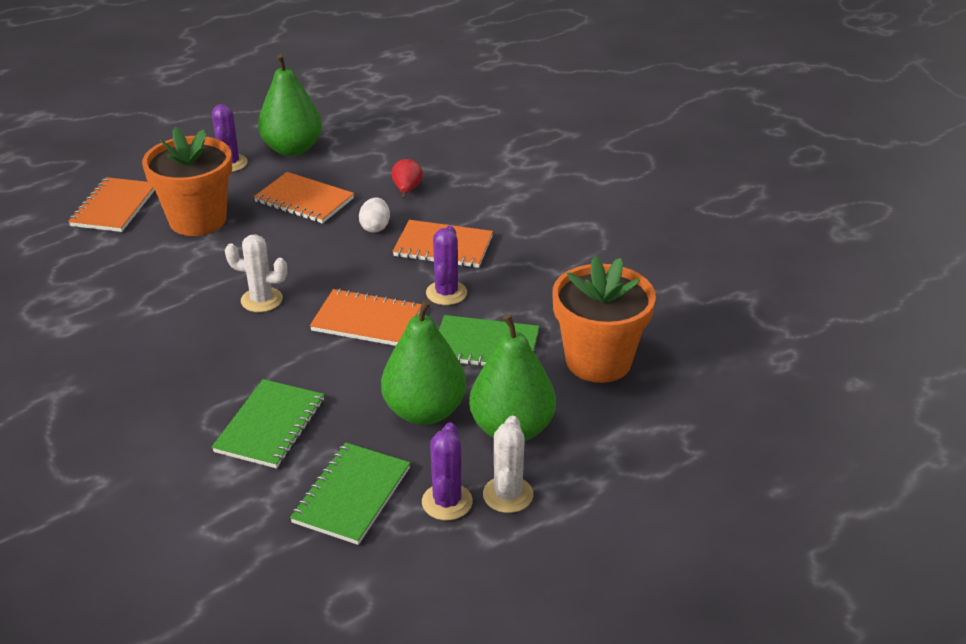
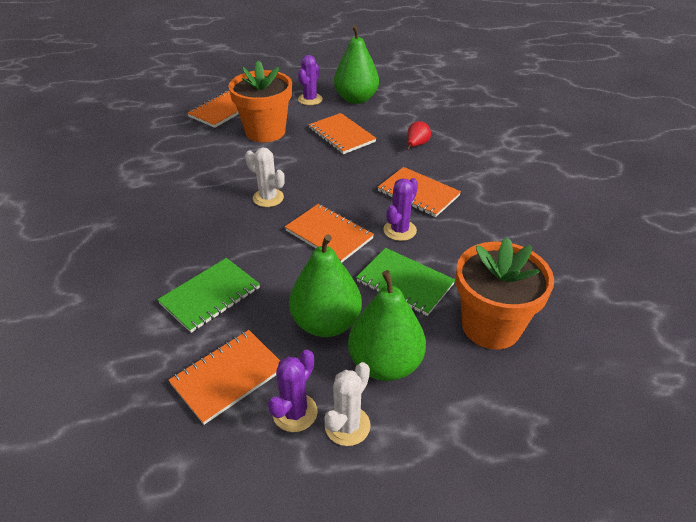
camera: 25 degrees right, 5 degrees up
(351, 495) = (228, 377): green notebook -> orange notebook
(375, 227) = (378, 166): white egg -> none

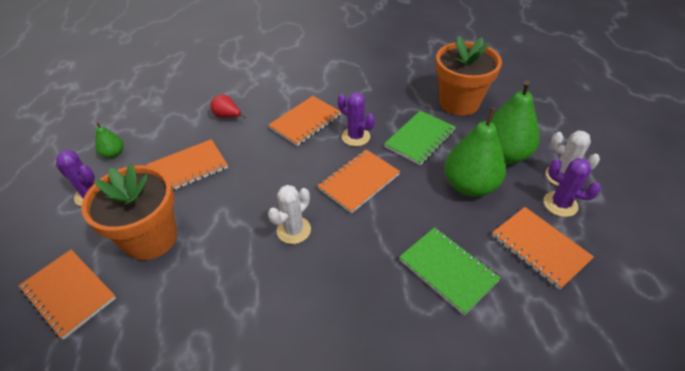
camera: 85 degrees left, 5 degrees up
(356, 99) = (114, 153): green pear -> green pear, size x0.48

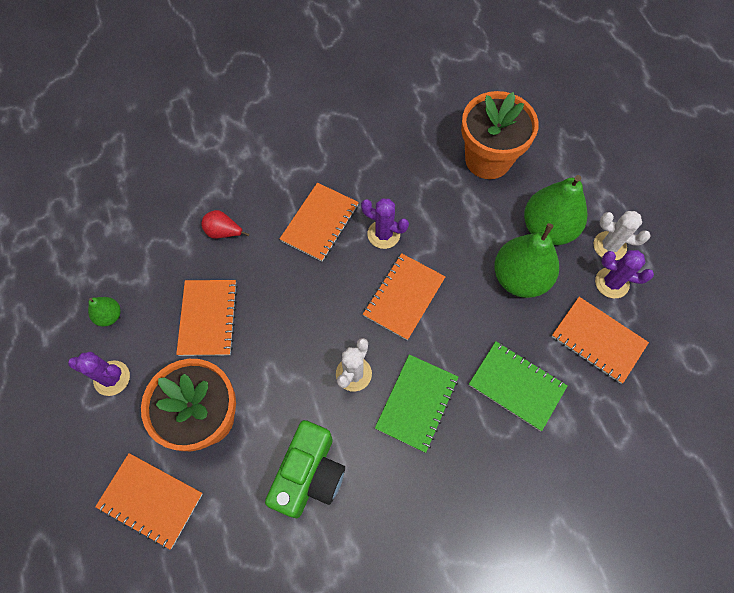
camera: 15 degrees left, 20 degrees up
(188, 168) = (208, 318): orange notebook -> orange notebook turned 45 degrees counterclockwise
(220, 304) = (309, 474): none -> green camera
(420, 139) = (455, 223): green notebook -> green notebook (417, 403)

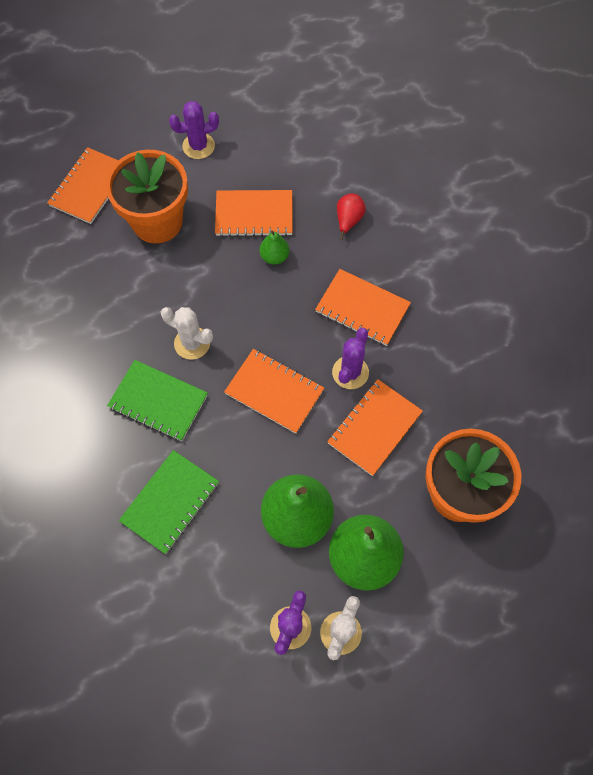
camera: 90 degrees right, 0 degrees up
(109, 316) = (258, 137): green pear -> green pear (274, 257)
(112, 378) = (198, 146): purple cactus -> purple cactus turned 60 degrees clockwise
(309, 474) = (98, 307): green camera -> none
(598, 340) = (218, 599): orange notebook -> orange notebook (374, 428)

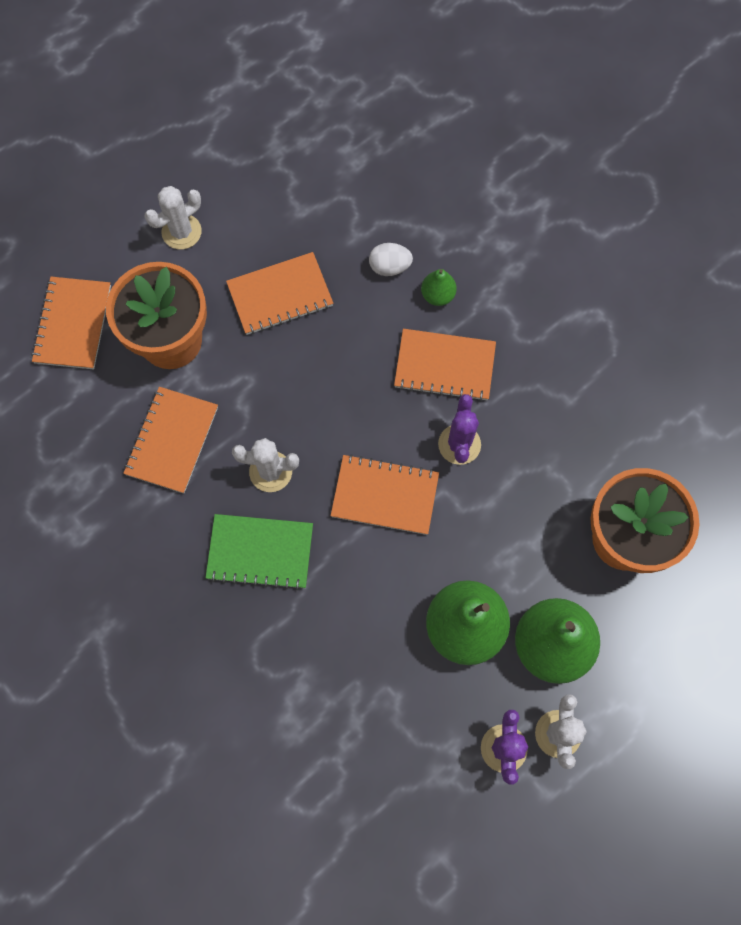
camera: 20 degrees left, 5 degrees up
(170, 502) = (320, 661): green notebook -> none
(198, 146) = (181, 232): purple cactus -> white cactus
(274, 257) = (323, 338): green pear -> green pear (437, 295)
(348, 220) = (389, 267): red pear -> white egg
(374, 428) = (509, 498): orange notebook -> orange notebook (172, 441)

